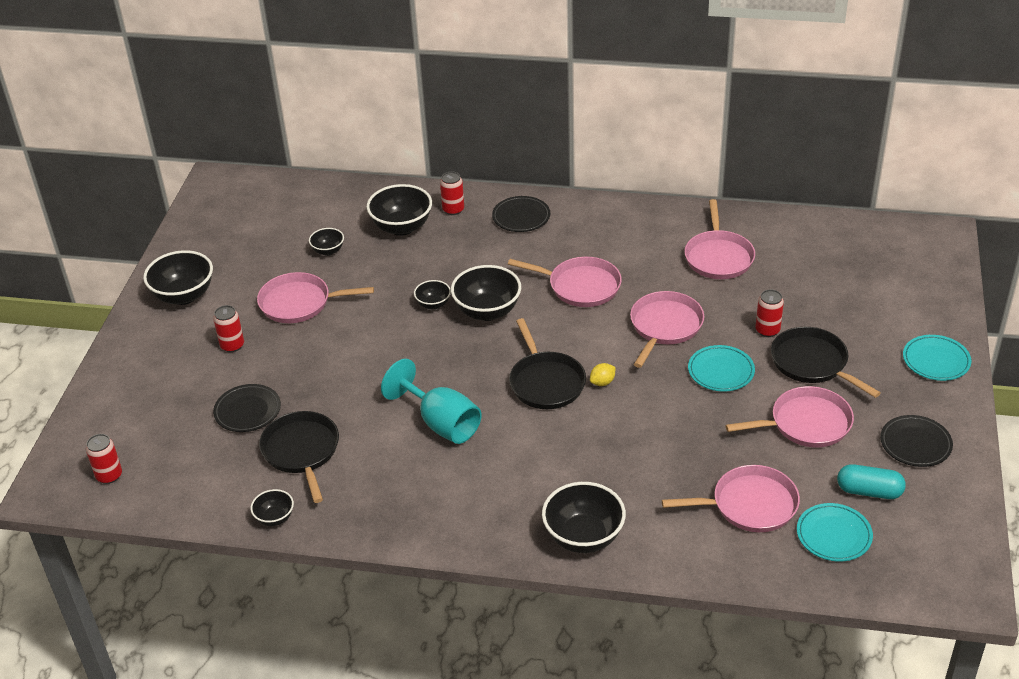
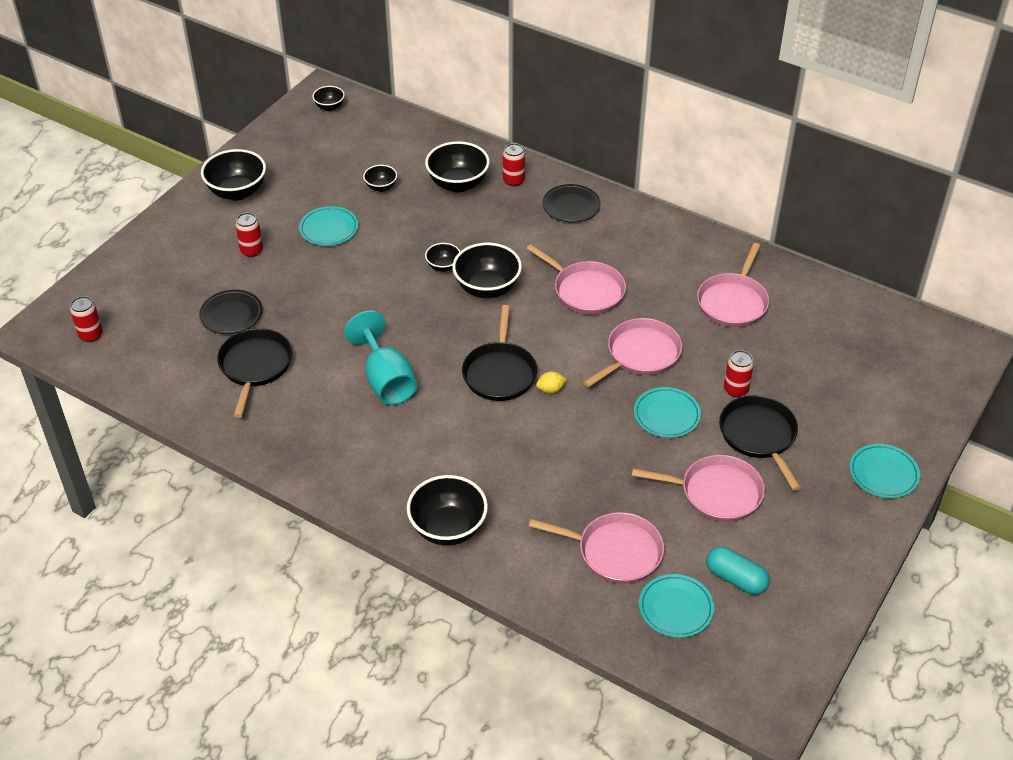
camera: 20 degrees right, 5 degrees up
(275, 518) = (200, 418): black bowl -> black bowl (329, 107)
(299, 303) = (329, 229): pink pan -> turquoise plate
(915, 444) = (810, 548): black plate -> none

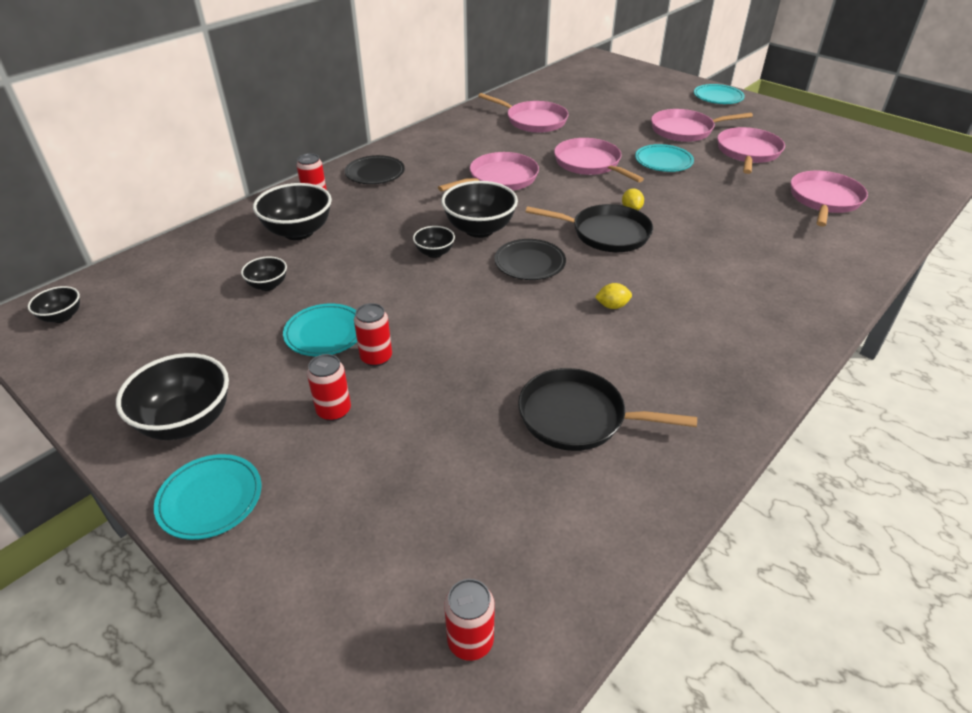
camera: 80 degrees left, 5 degrees down
(231, 314) = (466, 438): black plate -> black plate (529, 263)
(386, 380) = (612, 306): turquoise goblet -> yellow lemon
(448, 528) = (824, 282): black bowl -> none
(676, 608) = (874, 182): turquoise plate -> turquoise plate (210, 499)
(735, 389) = (634, 132): red can -> red can (376, 357)
(735, 579) = (834, 156): turquoise capsule -> none
(759, 436) = (685, 130): black pan -> pink pan

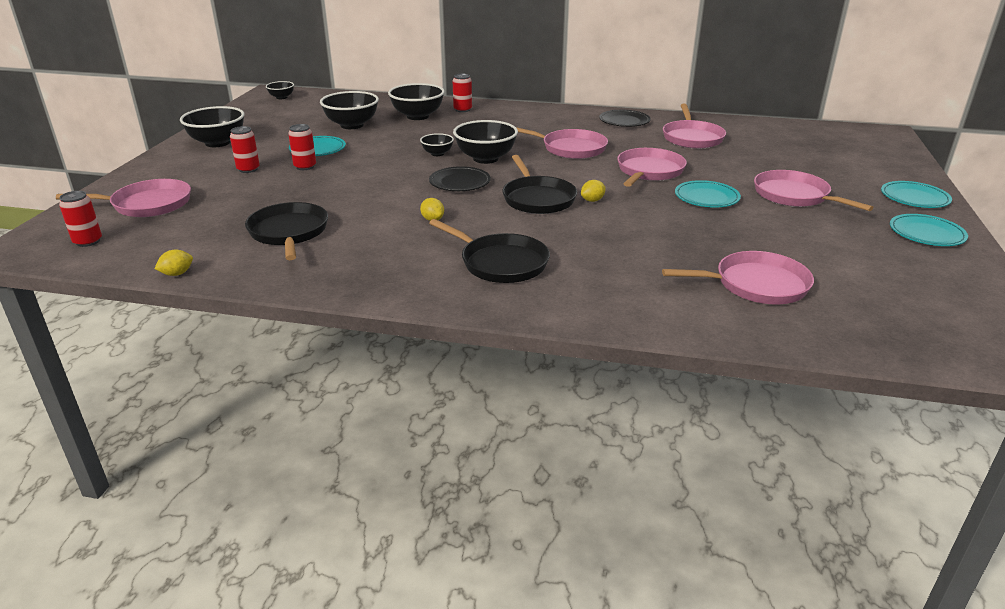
camera: 60 degrees right, 10 degrees down
(210, 499) = (164, 163): turquoise plate -> turquoise plate (926, 234)
(268, 285) = (352, 125): black bowl -> black bowl, size x1.88
(375, 173) = (519, 114): black plate -> black plate (624, 121)
(642, 544) = (177, 274): none -> yellow lemon
(734, 296) = (500, 263): none -> black pan
(748, 152) = (800, 232): pink pan -> pink pan (148, 204)

